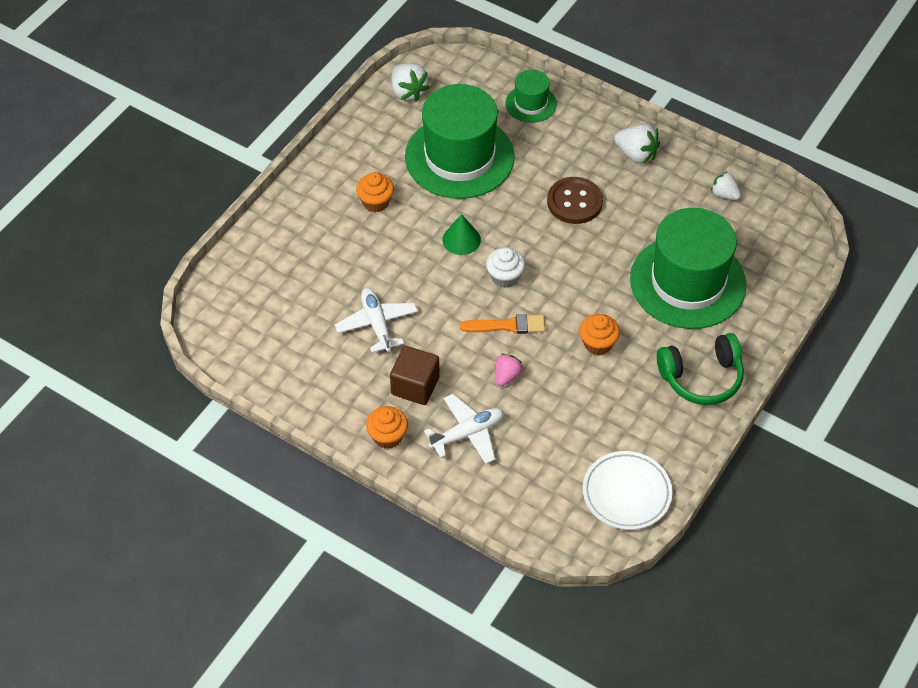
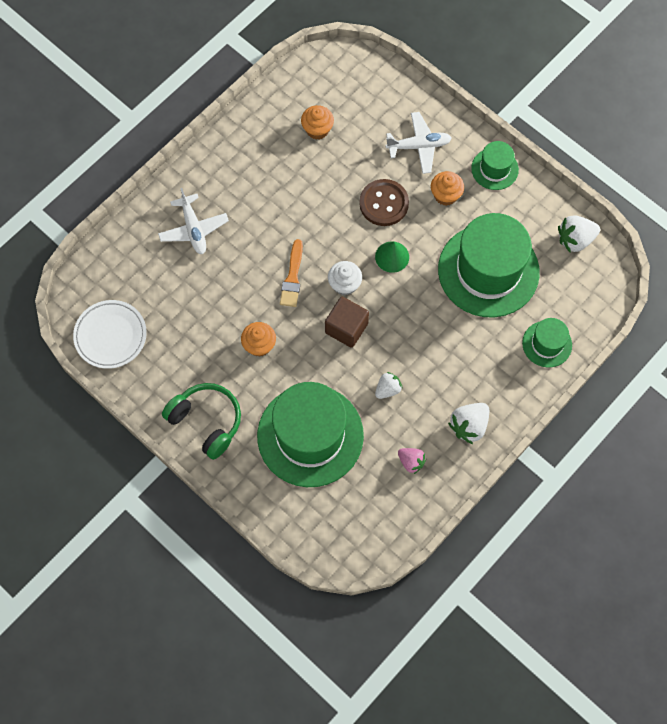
camera: 100 degrees right, 15 degrees up
(335, 164) = (494, 169): none -> green hat
(377, 324) = (314, 179): white plane -> white plane (419, 146)
(387, 436) = (204, 172): orange cupcake -> orange cupcake (317, 129)
(415, 386) = (247, 198): brown cube -> brown cube (346, 328)
(507, 376) = (242, 268): pink strawberry -> pink strawberry (411, 462)
(574, 202) = (419, 358): brown button -> brown button (384, 203)
(701, 377) = (206, 421): green headphones -> green headphones turned 135 degrees clockwise
(724, 194) = (406, 495): white strawberry -> white strawberry (387, 389)

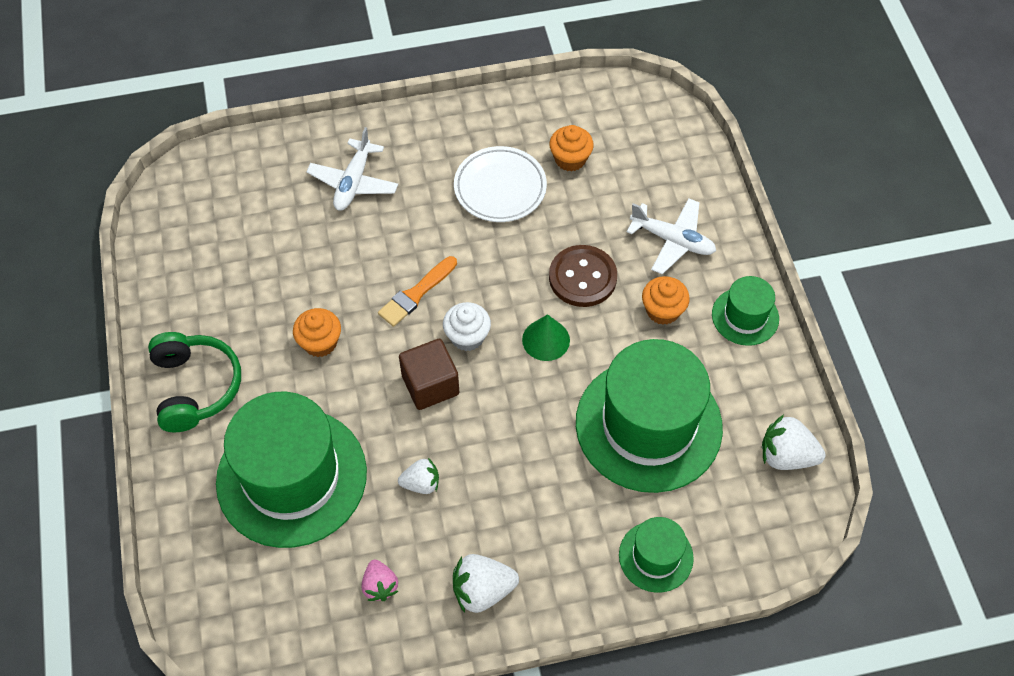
camera: 35 degrees right, 10 degrees down
(110, 336) = (178, 236): white plate -> white plate (500, 188)

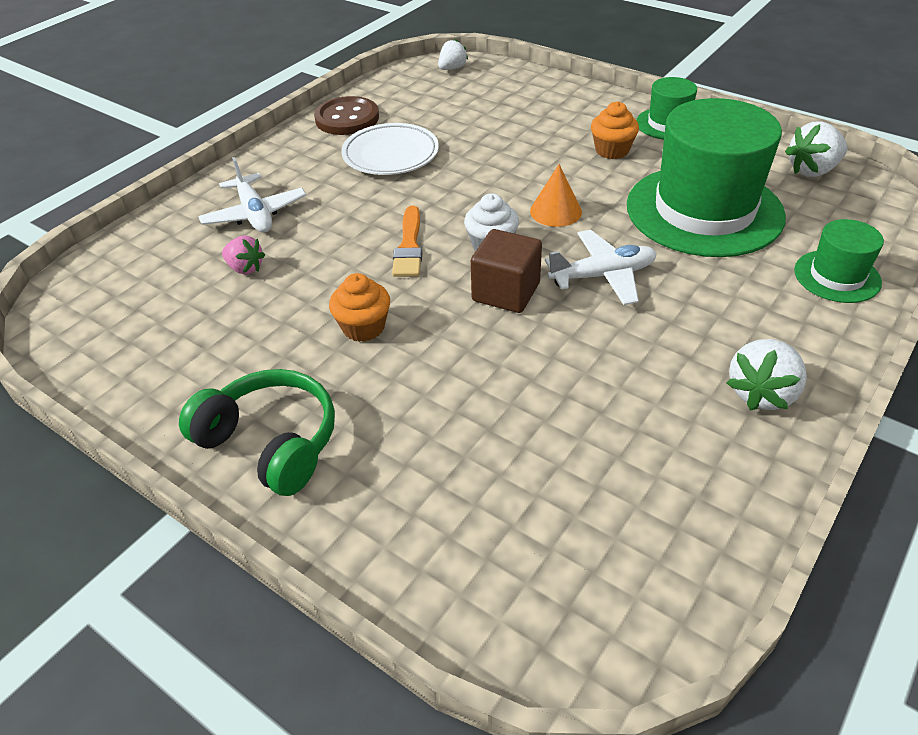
camera: 40 degrees left, 15 degrees down
(291, 477) = (472, 441): green hat -> none
(380, 586) = (677, 460): pink strawberry -> pink strawberry (245, 268)
(421, 483) = (597, 359): white strawberry -> white strawberry (452, 68)
(546, 340) = (555, 211): green cone -> orange cone
(570, 159) = (423, 116): orange cupcake -> none
(582, 277) = (528, 165): brown button -> brown button (347, 118)
(672, 240) = (560, 116): white plane -> white plane (603, 276)

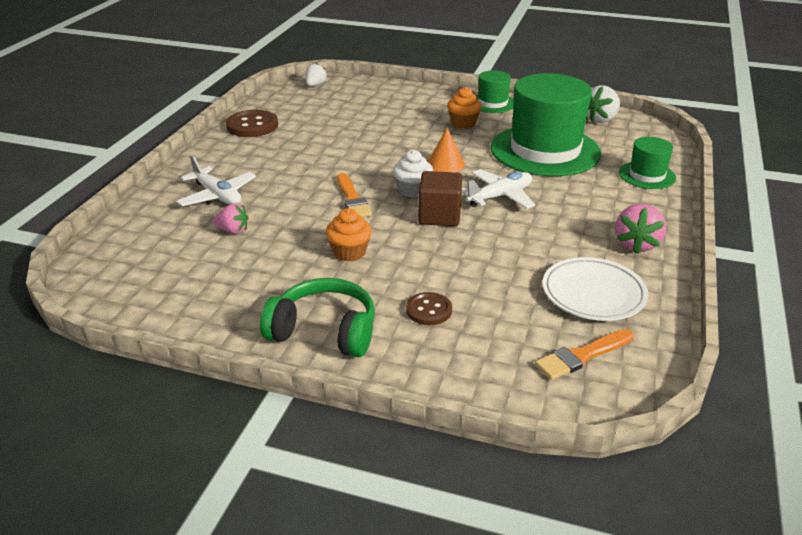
camera: 20 degrees left, 10 degrees down
(390, 155) = (302, 145): white plate -> white plate (593, 294)
(415, 440) = (429, 310): none -> brown button
(585, 569) = (582, 356): none -> orange brush
(762, 393) = (636, 244): white strawberry -> pink strawberry

